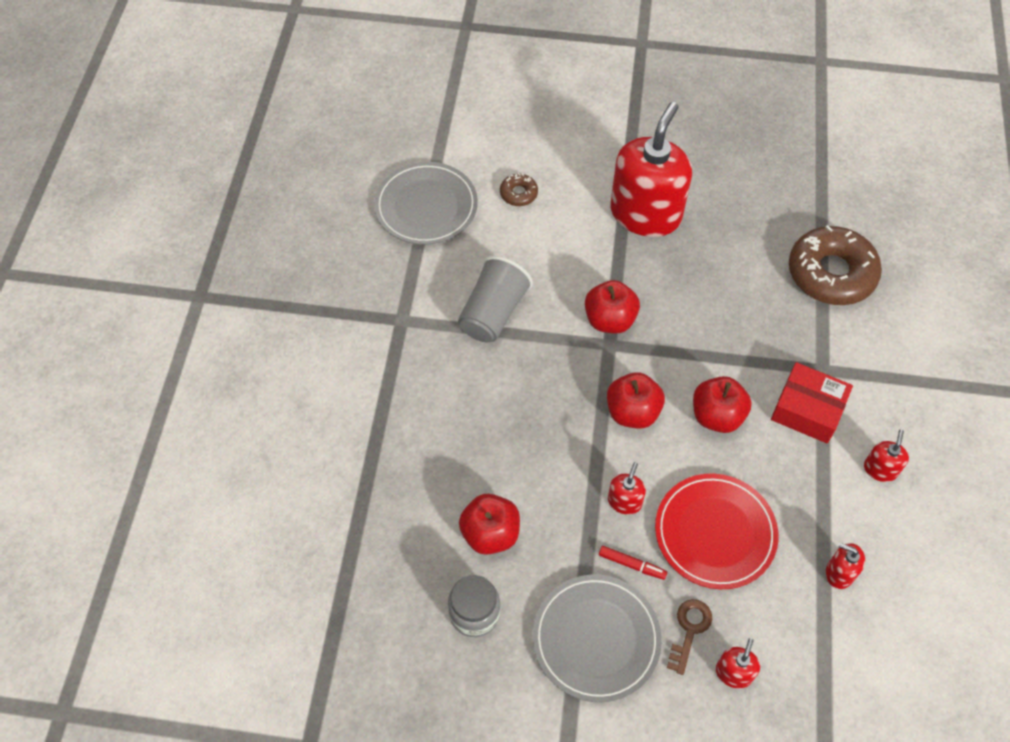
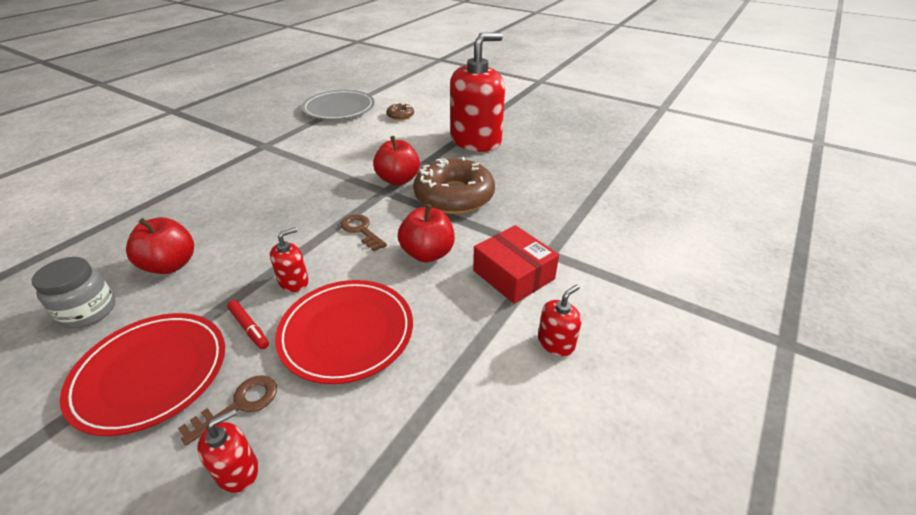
camera: 25 degrees right, 20 degrees down
(493, 313) = (323, 157): grey cup -> none
(596, 639) = (151, 374): grey plate -> red plate
(632, 412) = (361, 230): red apple -> brown key
(831, 273) = (599, 201): brown donut -> brown donut (454, 196)
(839, 573) = (442, 419): red soap dispenser -> none

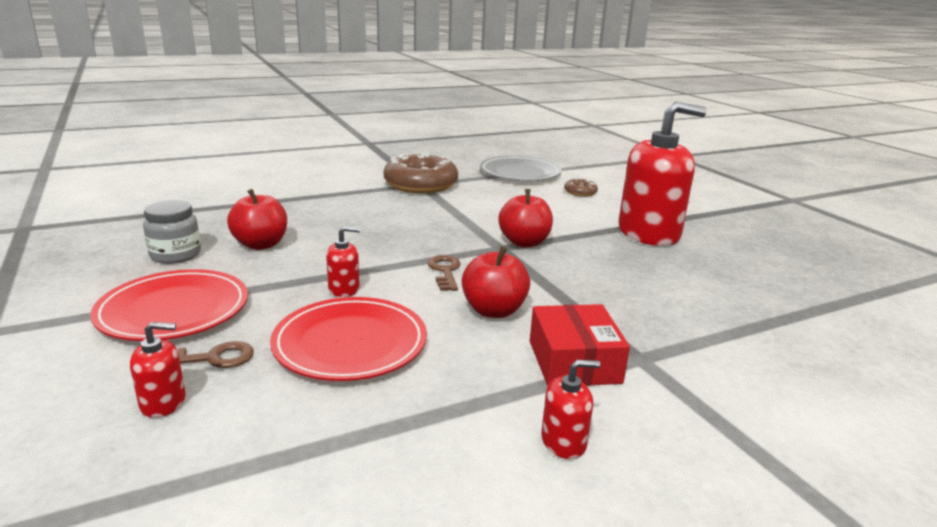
camera: 30 degrees right, 15 degrees down
(249, 328) = (274, 308): red marker -> none
(454, 196) = (573, 273): brown donut -> brown donut (420, 184)

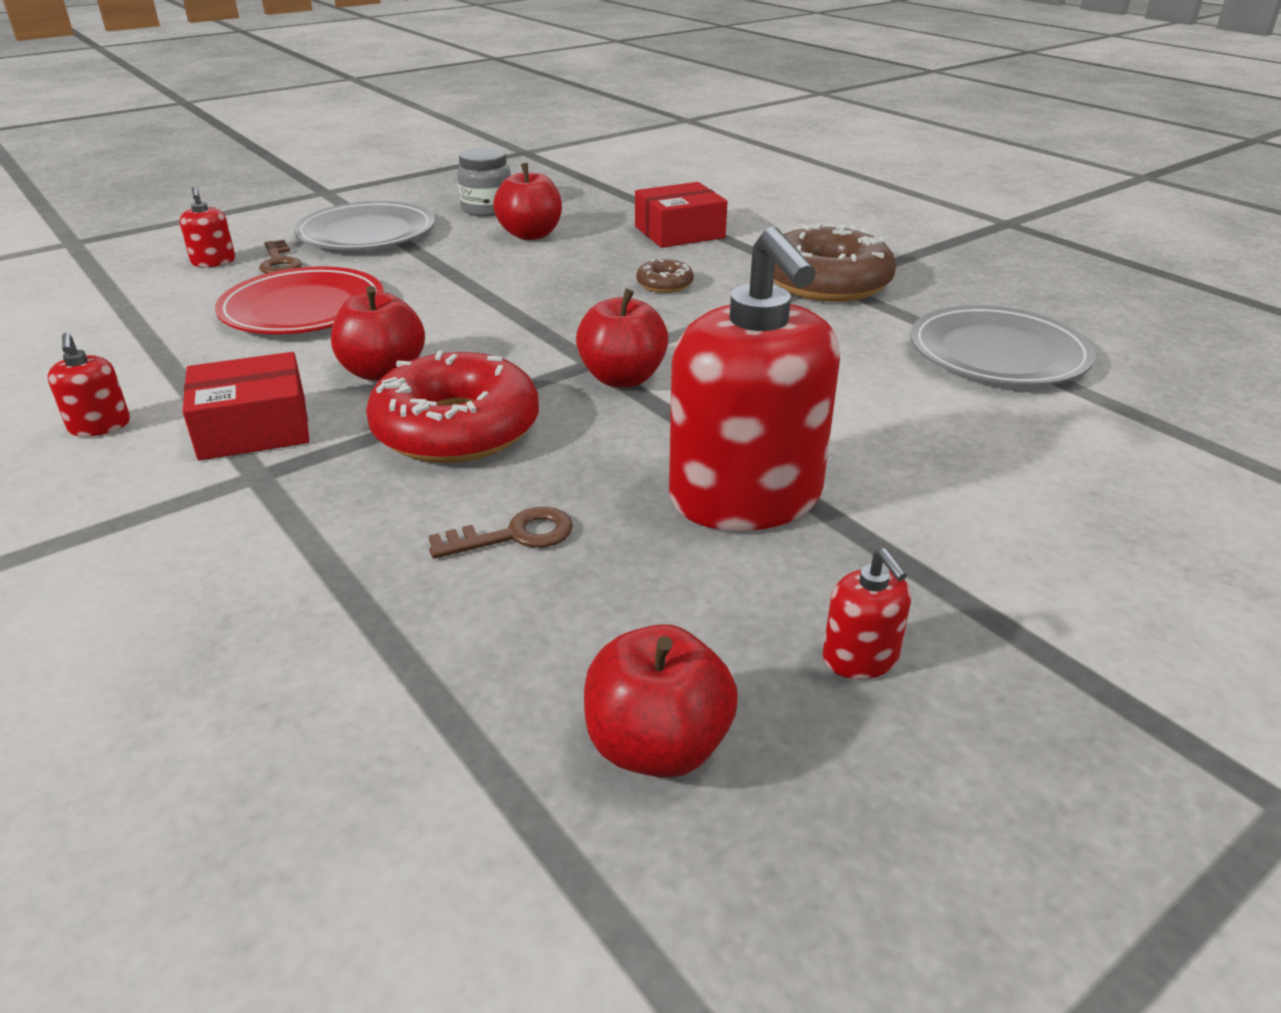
camera: 80 degrees right, 10 degrees up
(174, 310) = (366, 233): red plate -> grey plate
(307, 203) = (679, 232): none -> red box
(344, 289) = (426, 288): red soap dispenser -> red soap dispenser (860, 658)
(445, 271) = (492, 333): brown key -> brown key (514, 535)
(580, 192) = (939, 420): brown donut -> brown donut (664, 284)
(580, 290) = (456, 428): none -> red donut
(821, 269) = (657, 746): none -> red apple

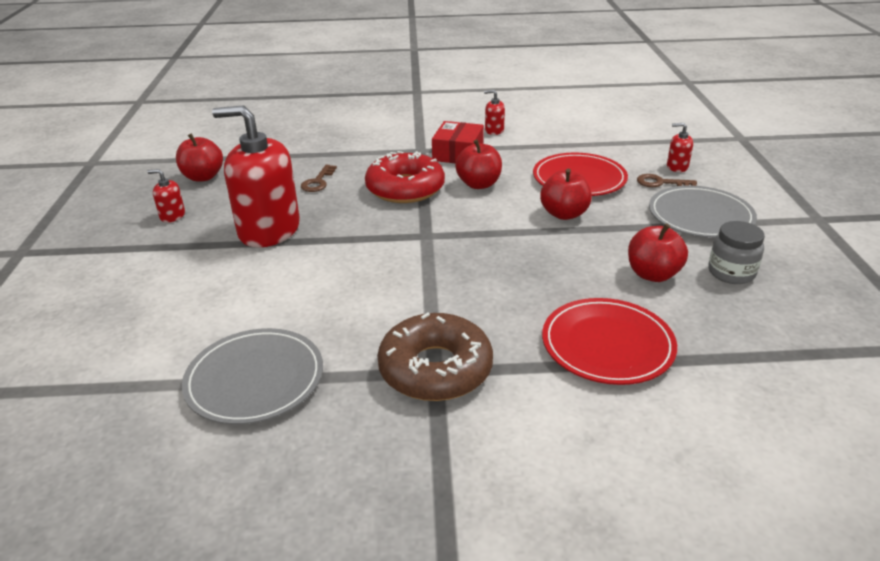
camera: 125 degrees right, 0 degrees up
(622, 378) = (399, 237): red apple -> red apple (564, 214)
(664, 284) = (505, 295): brown donut -> none
(679, 232) = (607, 345): red box -> red plate

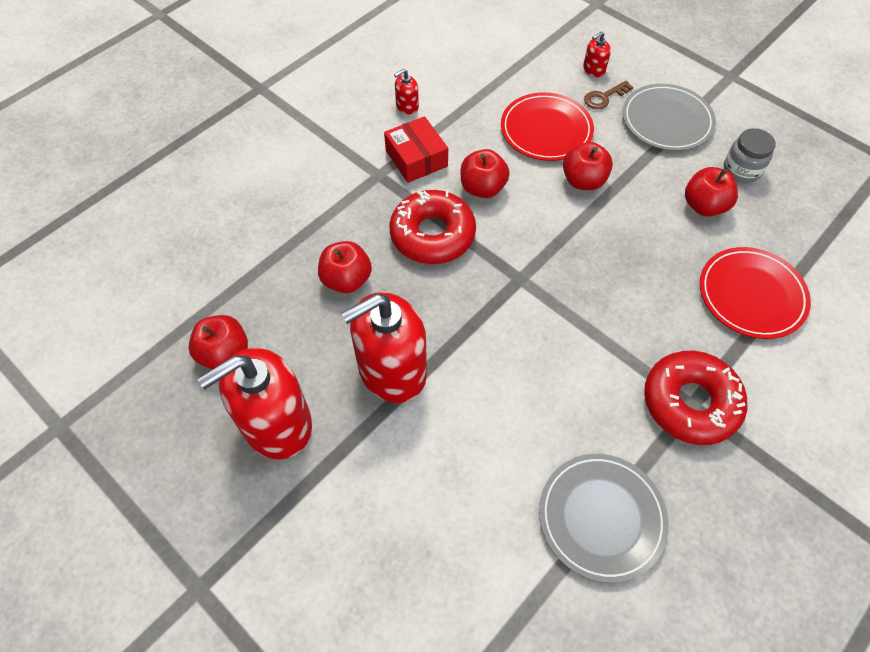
camera: 45 degrees left, 25 degrees up
(172, 216) = (276, 423): red soap dispenser -> red soap dispenser, size x2.43
(318, 182) = (346, 280): brown key -> red apple
(435, 369) = (690, 402): brown donut -> red donut

